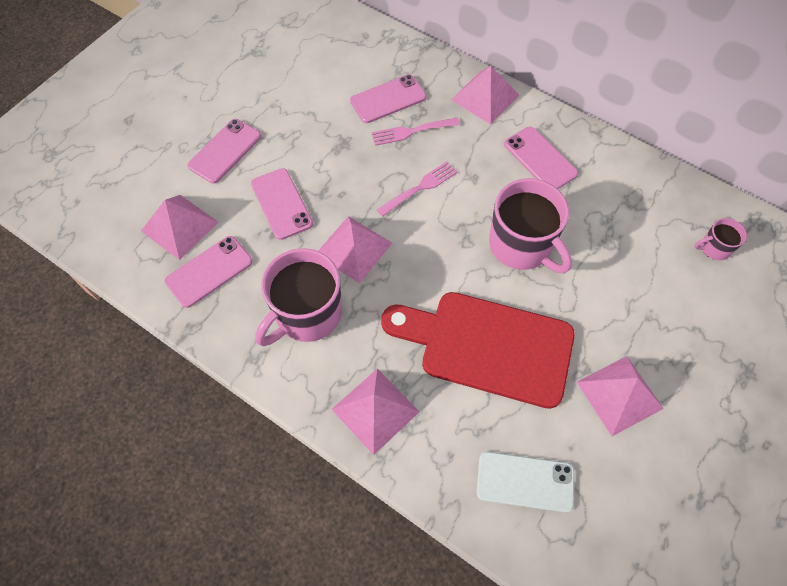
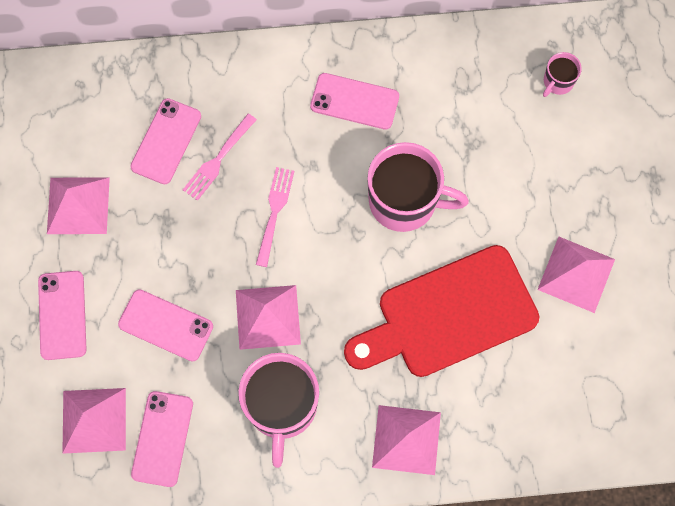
camera: 40 degrees left, 10 degrees up
(485, 97) = (254, 71): pink pyramid -> pink pyramid (78, 205)
(525, 481) = (559, 400): white phone -> none

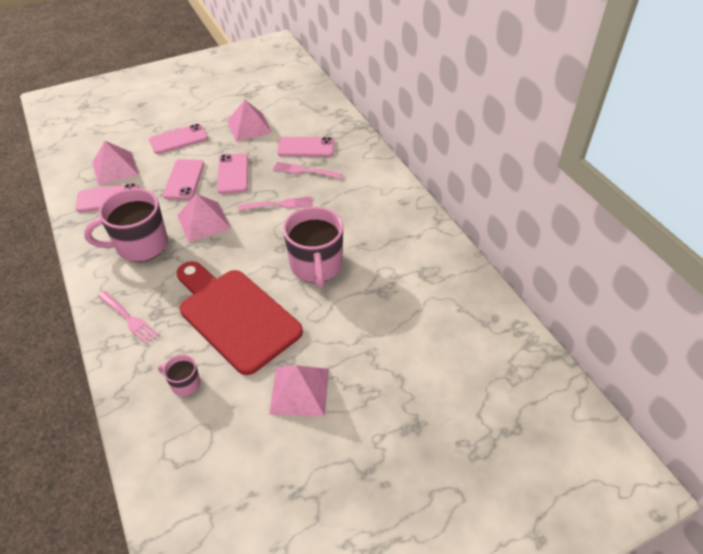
camera: 70 degrees right, 25 degrees down
(354, 101) = (379, 220): pink phone -> pink phone (233, 173)
(406, 440) = (128, 318): pink pyramid -> pink fork
(557, 82) = (464, 330): pink mug -> pink mug (184, 383)

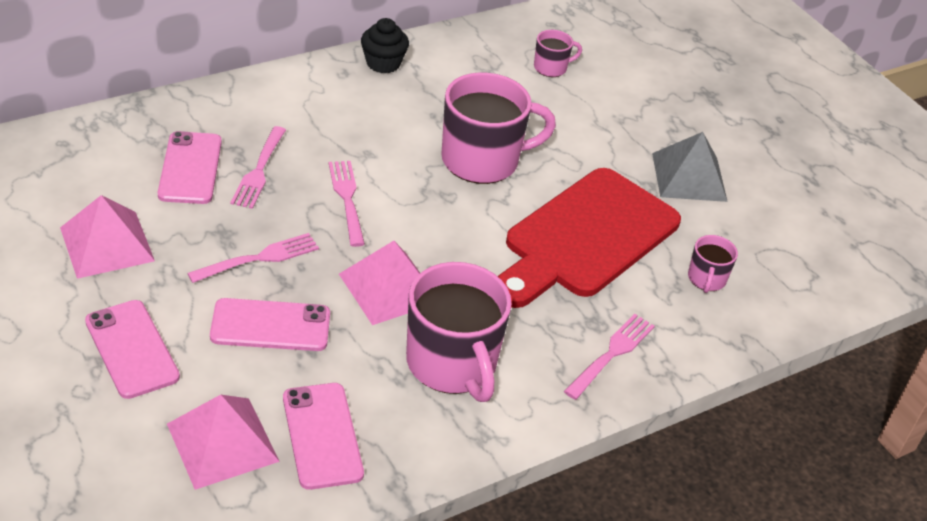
camera: 100 degrees left, 5 degrees down
(233, 173) = (258, 259): pink phone -> pink fork
(299, 390) = (689, 177): pink pyramid -> grey pyramid
(417, 220) = (383, 63): none -> black cupcake
(432, 312) = (551, 68): none -> pink mug

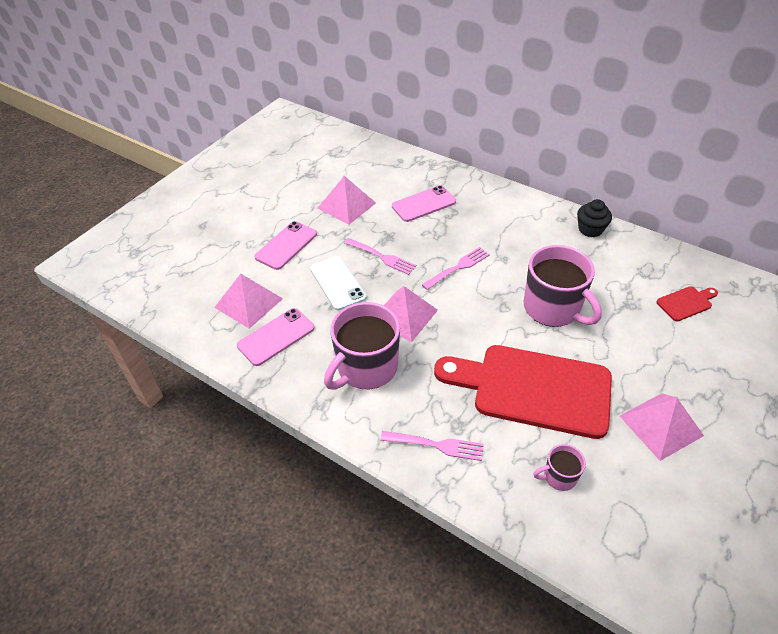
camera: 70 degrees right, 5 degrees up
(259, 170) = (447, 226): pink fork -> none
(270, 325) = (338, 283): pink phone -> white phone
(551, 68) = (686, 303): pink mug -> red cutting board
(689, 177) = (661, 425): grey pyramid -> pink pyramid

